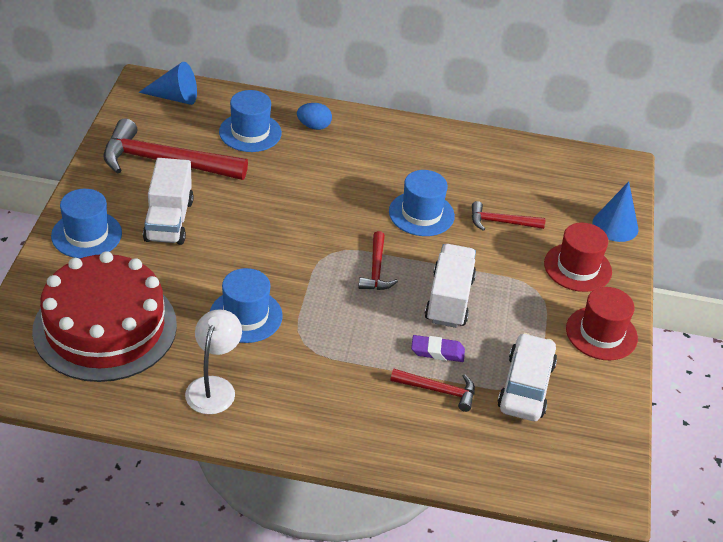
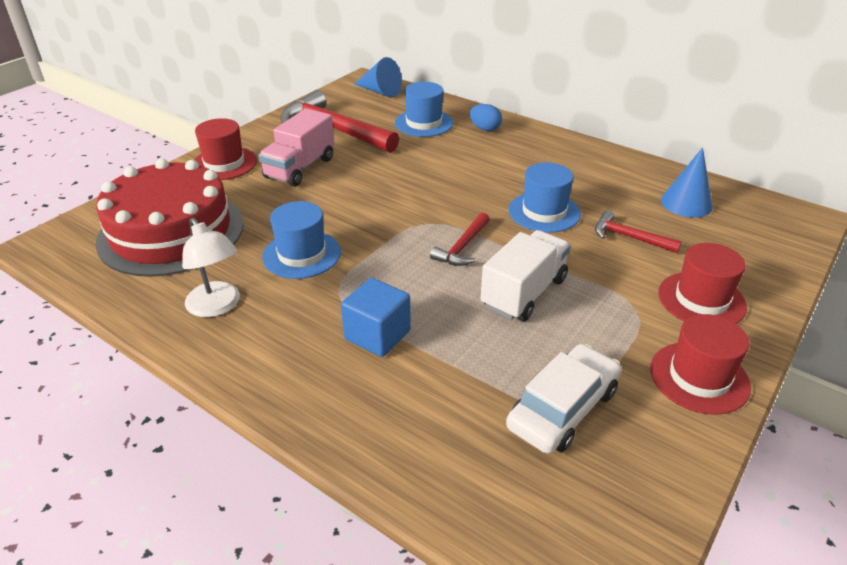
camera: 30 degrees right, 5 degrees down
(86, 234) = (224, 163): blue hat -> red hat
(169, 220) = (300, 168): white truck -> pink truck
(214, 387) = (217, 306): white lamp -> white lamp turned 105 degrees clockwise
(362, 371) = (377, 335): none -> blue cube
(437, 351) = (476, 340): purple eraser -> none
(438, 391) = (449, 380): red hammer -> none
(615, 226) = (772, 270): blue cone -> blue cone (686, 203)

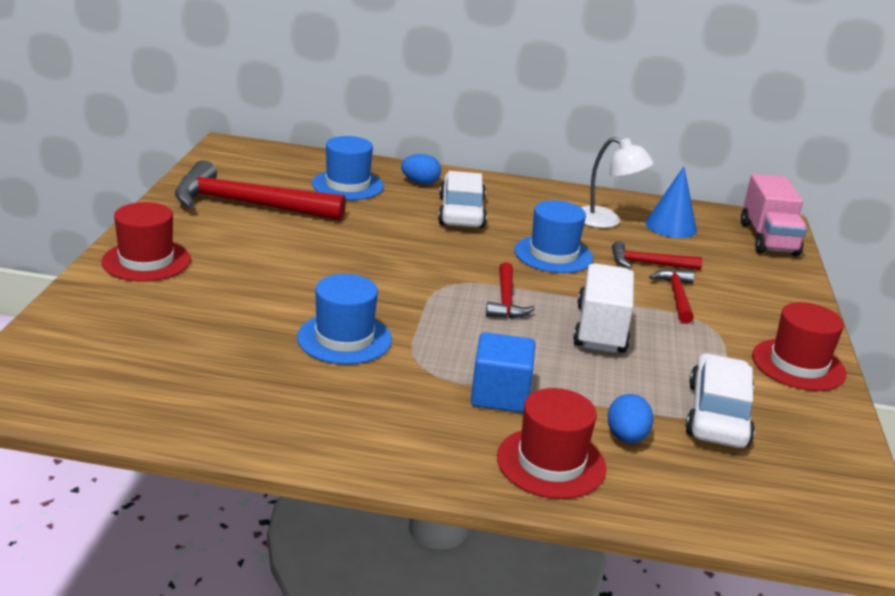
camera: 30 degrees left, 10 degrees down
(171, 232) = (159, 345): red cake -> none
(217, 306) = (302, 408): white lamp -> white lamp (606, 221)
(300, 168) = (249, 252): pink truck -> pink truck (768, 239)
(380, 91) = (262, 157): blue cone -> none
(452, 406) = (626, 437): none -> blue egg
(496, 160) = (461, 212): none -> white car
(629, 275) = (676, 296): none -> red hammer
(701, 300) = (750, 304): red hat -> red hat (551, 463)

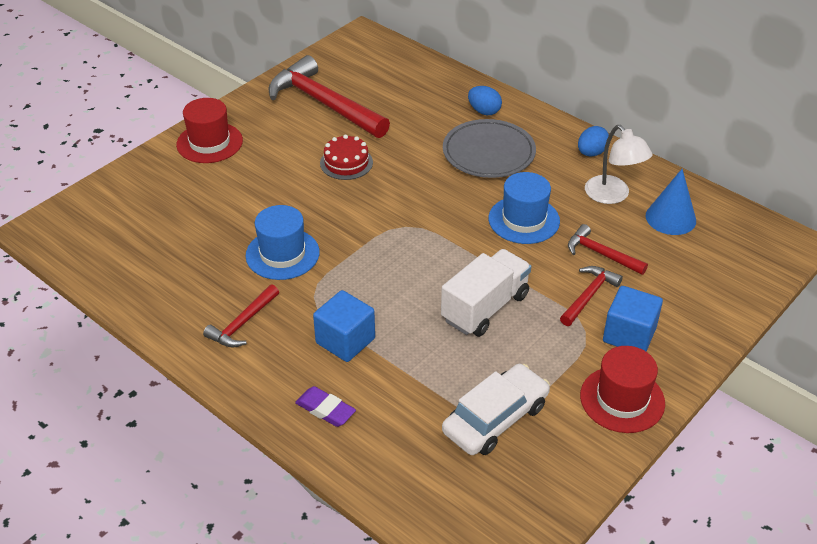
camera: 35 degrees right, 15 degrees up
(327, 247) = (346, 163): none -> red cake
(347, 185) = (420, 100): blue hat -> none
(461, 212) = (488, 153): white car -> grey plate
(506, 300) = (436, 255): red hammer -> red hammer (242, 323)
(551, 463) = (325, 409): red hat -> purple eraser
(626, 437) = (401, 410): blue egg -> blue egg (591, 153)
(743, 316) = (629, 335): none -> blue cube
(768, 239) = (757, 259): pink truck -> none

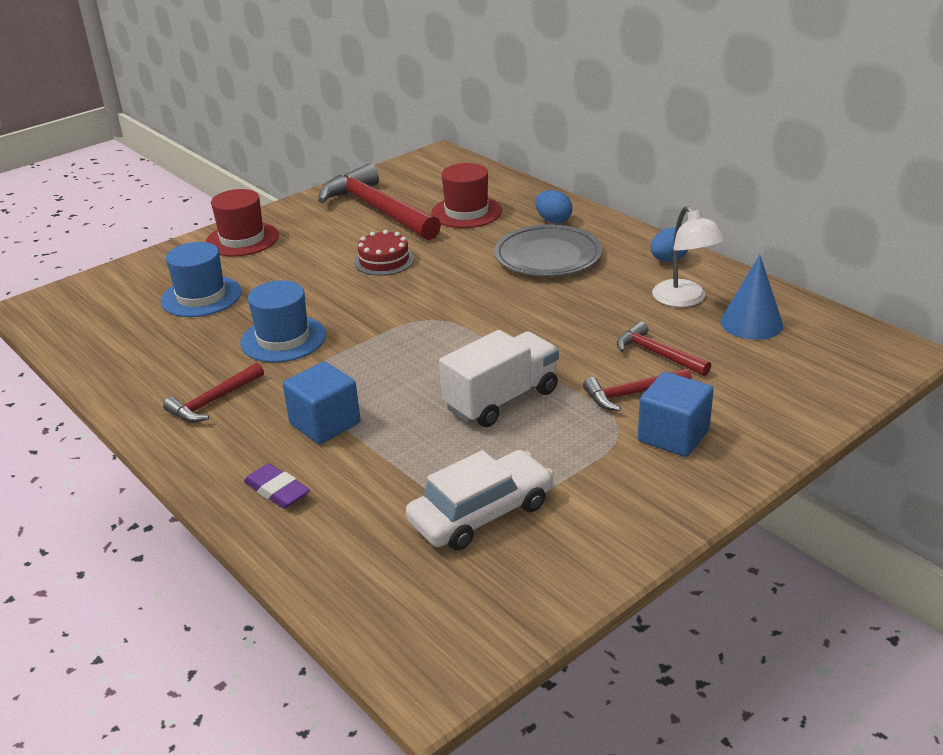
camera: 10 degrees right, 10 degrees down
(524, 220) = (572, 318): blue hat -> blue hat (201, 296)
(589, 296) = (632, 394): red hammer -> red hammer turned 150 degrees counterclockwise
(622, 399) = (648, 503): red hat -> red hat (466, 212)

